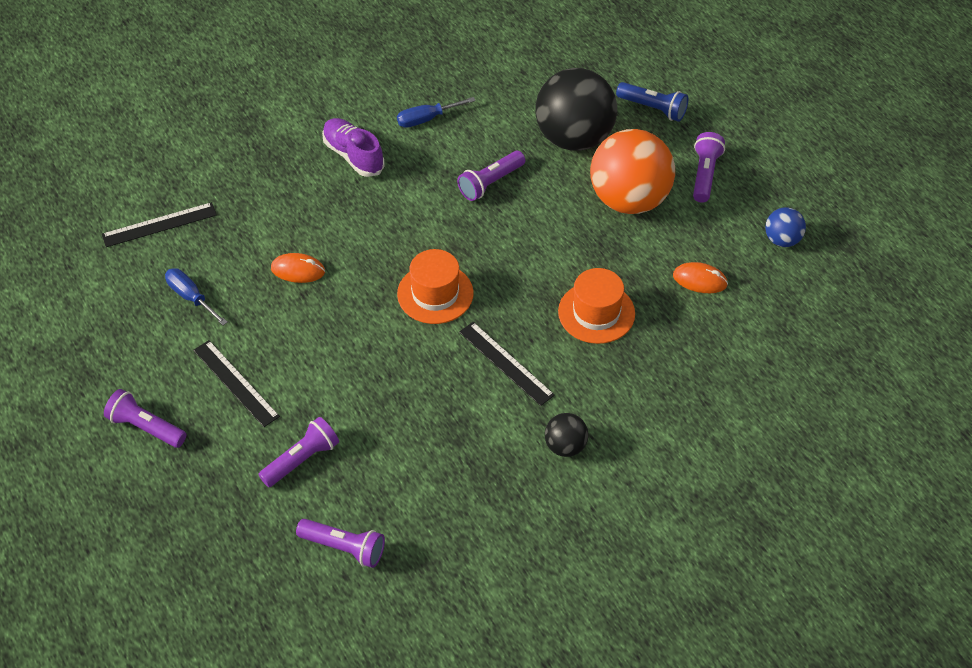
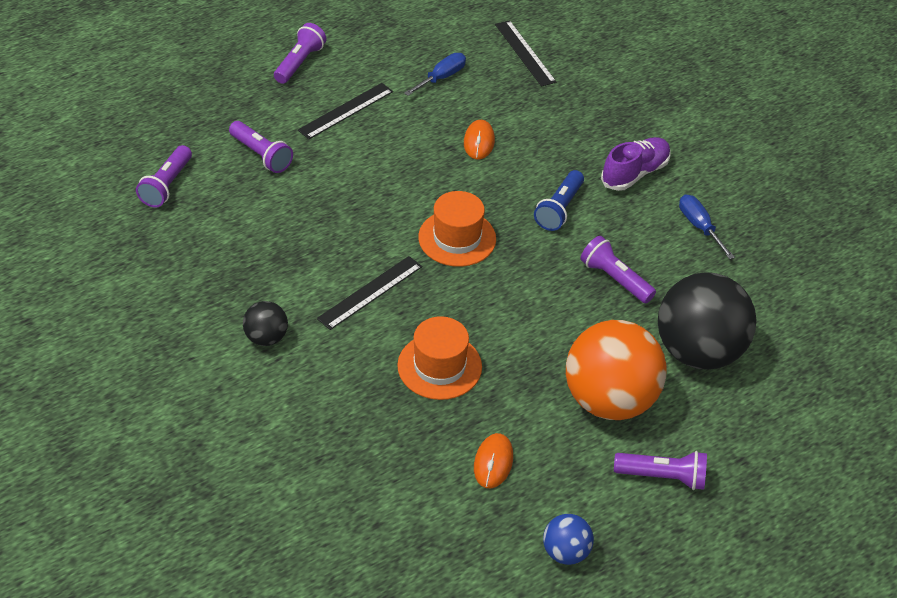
camera: 85 degrees right, 5 degrees down
(653, 108) = (764, 429): blue flashlight -> blue flashlight (559, 209)

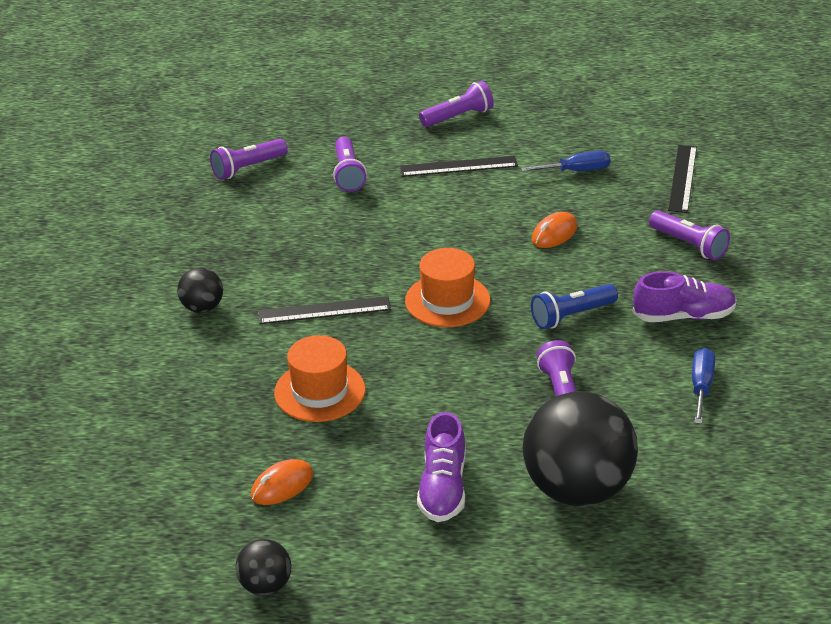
camera: 40 degrees right, 10 degrees down
(565, 552) = (265, 586): blue ball -> black ball
(609, 400) = (443, 488): orange ball -> purple shoe
(662, 476) = (423, 573): purple flashlight -> purple flashlight (689, 245)

